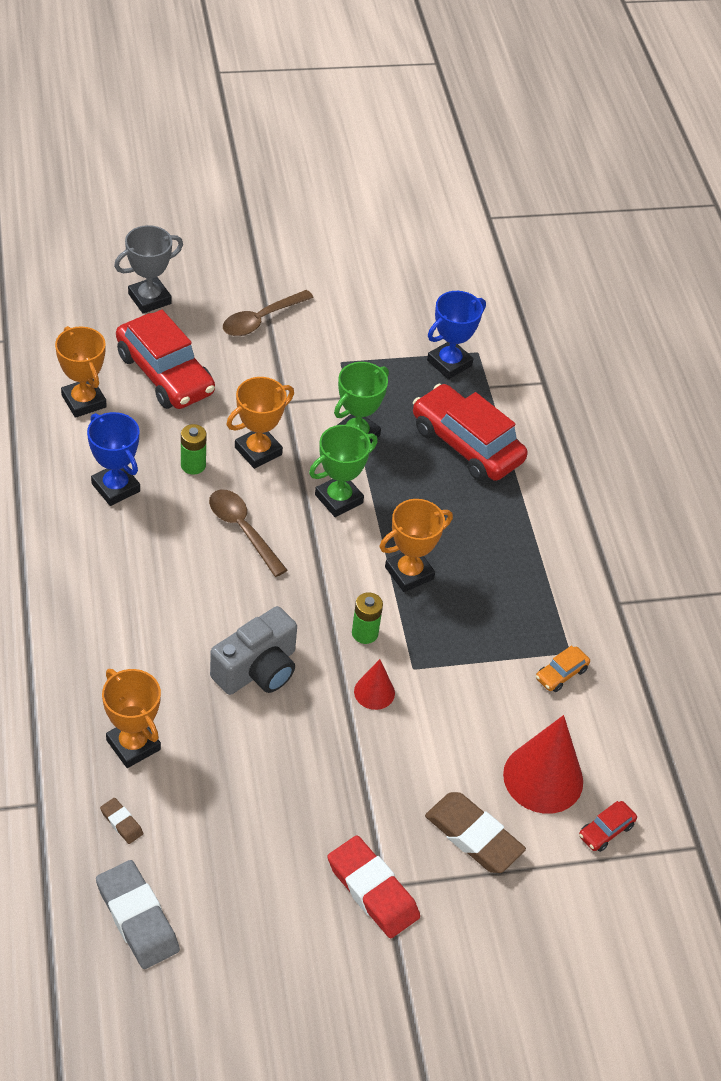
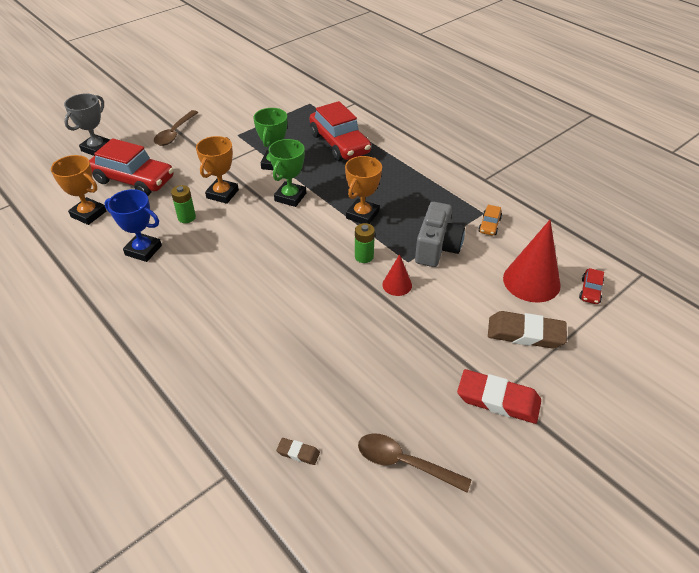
camera: 25 degrees left, 5 degrees down
(133, 745) = (268, 396): orange trophy -> none
(137, 918) = (361, 515): grey eraser -> none
(242, 530) = (244, 237): brown spoon -> brown spoon (404, 463)
(257, 669) = (315, 308): grey camera -> grey camera (437, 248)
(449, 363) = (298, 113): blue trophy -> none
(466, 444) = (339, 143): red car -> red car turned 135 degrees counterclockwise

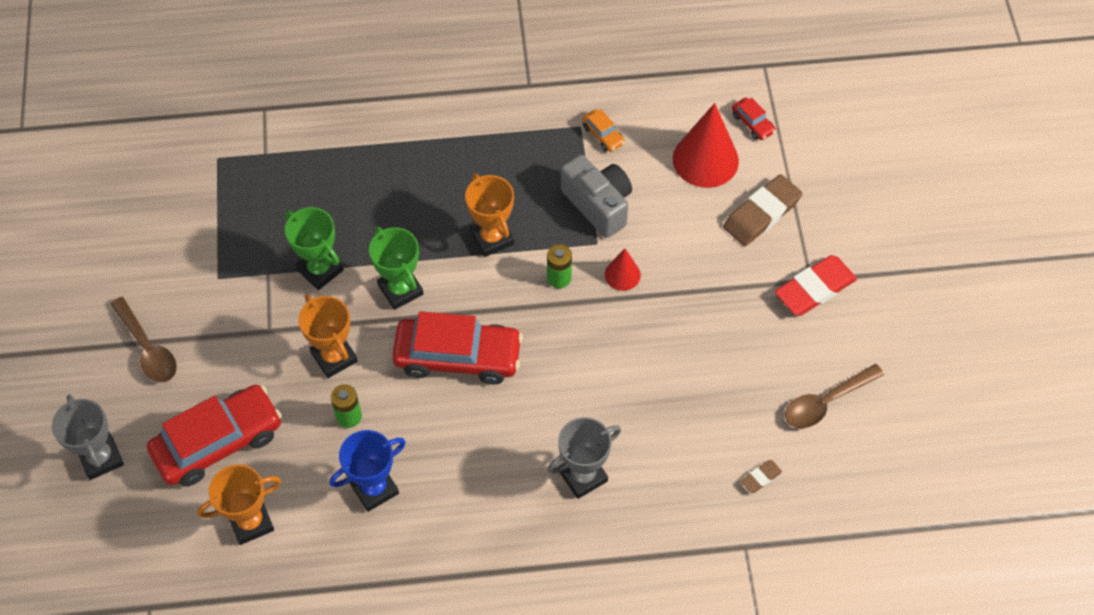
camera: 55 degrees left, 15 degrees up
(221, 342) = (583, 476): none -> grey trophy
(339, 143) = (339, 179): red car -> red car (458, 357)

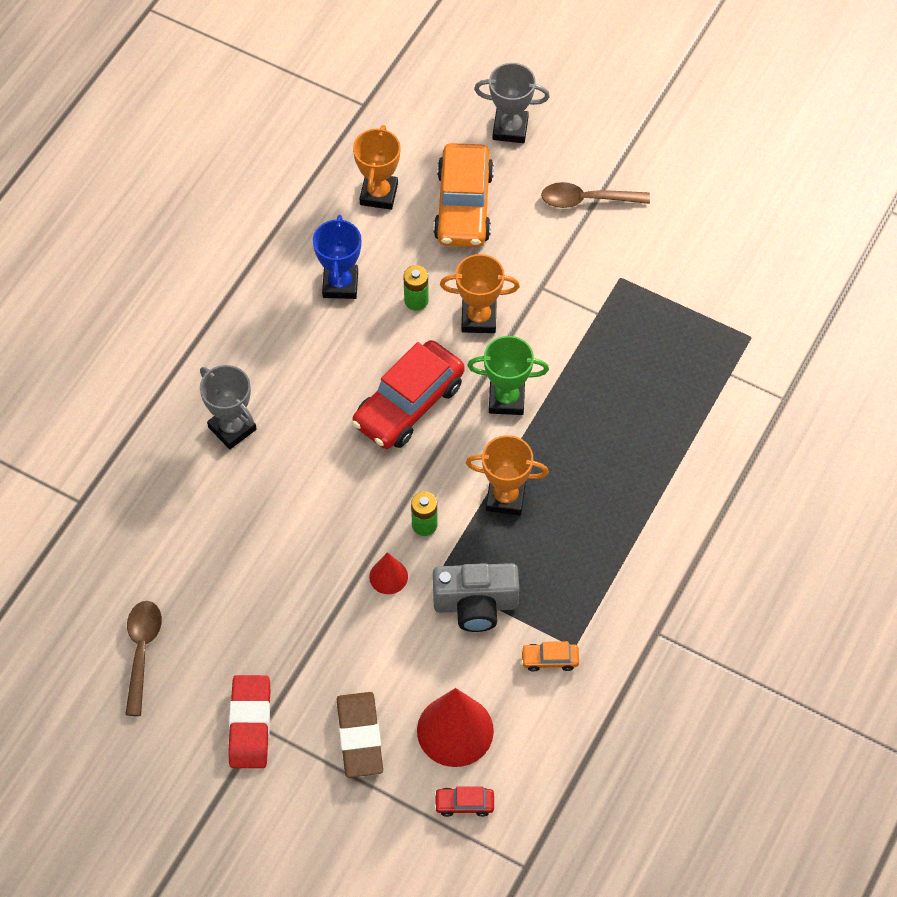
camera: 125 degrees right, 0 degrees up
(218, 442) = (463, 206): red car -> orange car
(320, 270) = (572, 352): green trophy -> none
(583, 476) = (232, 428): grey trophy -> grey trophy turned 45 degrees counterclockwise
(761, 478) = (122, 553): brown eraser -> none

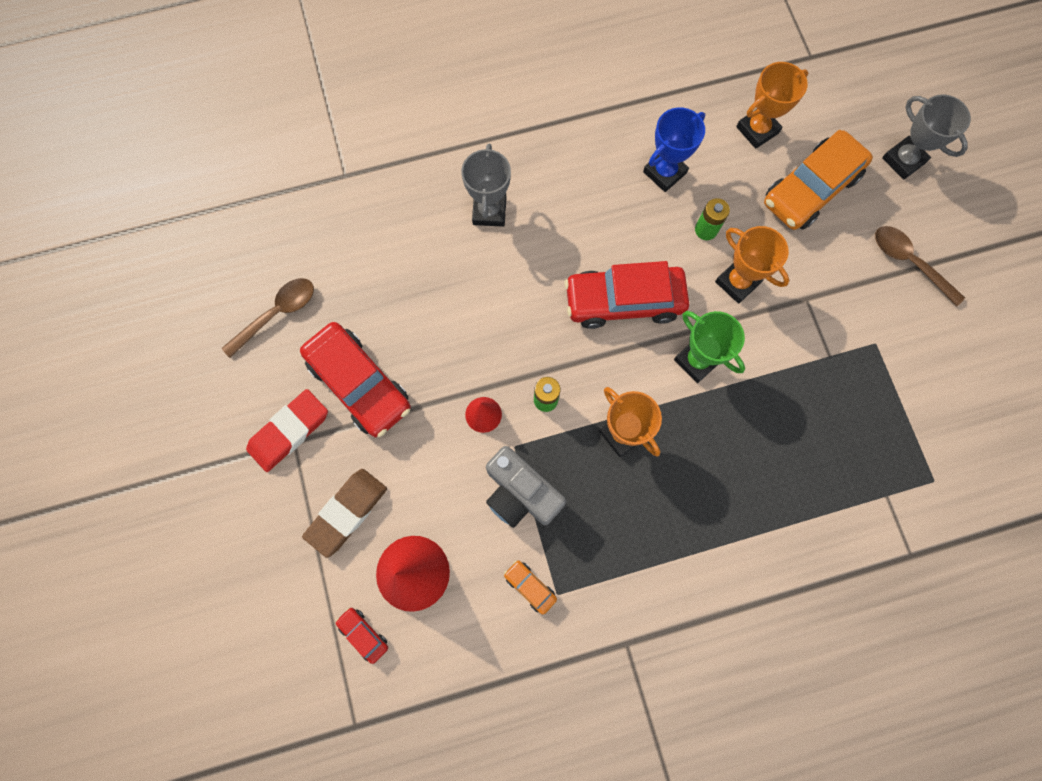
camera: 45 degrees right, 15 degrees up
(268, 641) = (359, 384): none -> red car

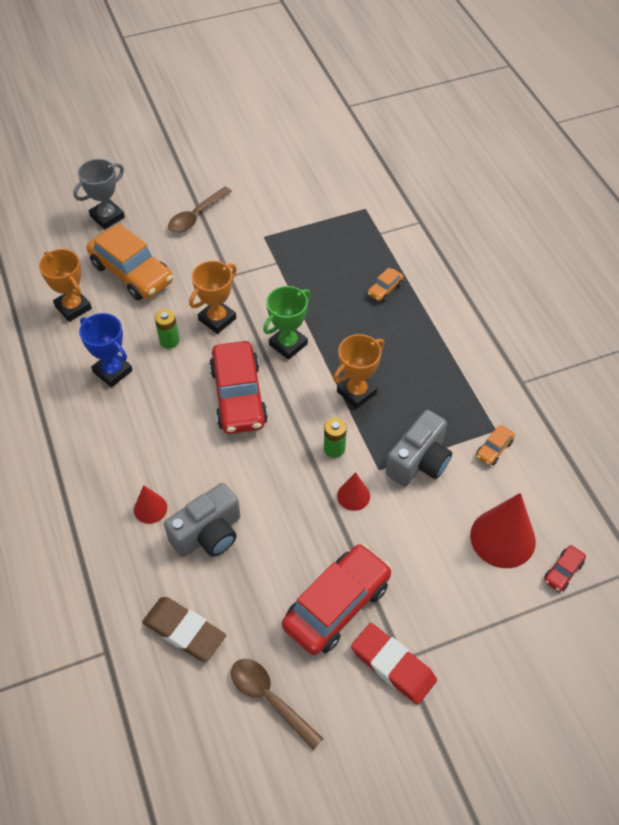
camera: 95 degrees left, 20 degrees down
(347, 512) = (461, 600): brown eraser -> brown eraser (184, 631)
(454, 265) = (208, 534): none -> grey camera
(489, 211) = (150, 508): grey trophy -> red cone
(785, 489) = (385, 289): none -> orange car

